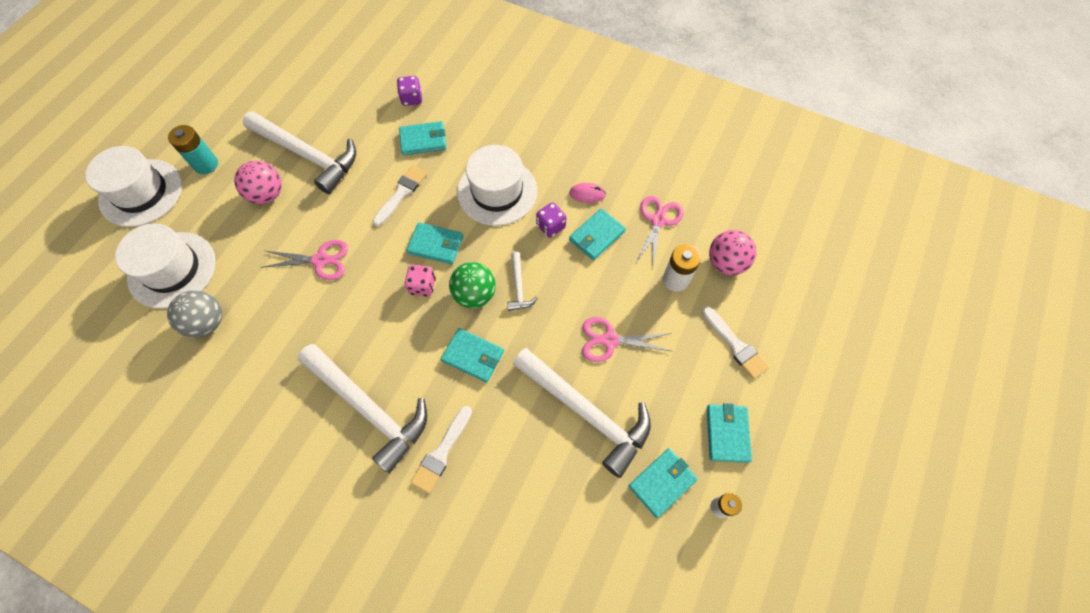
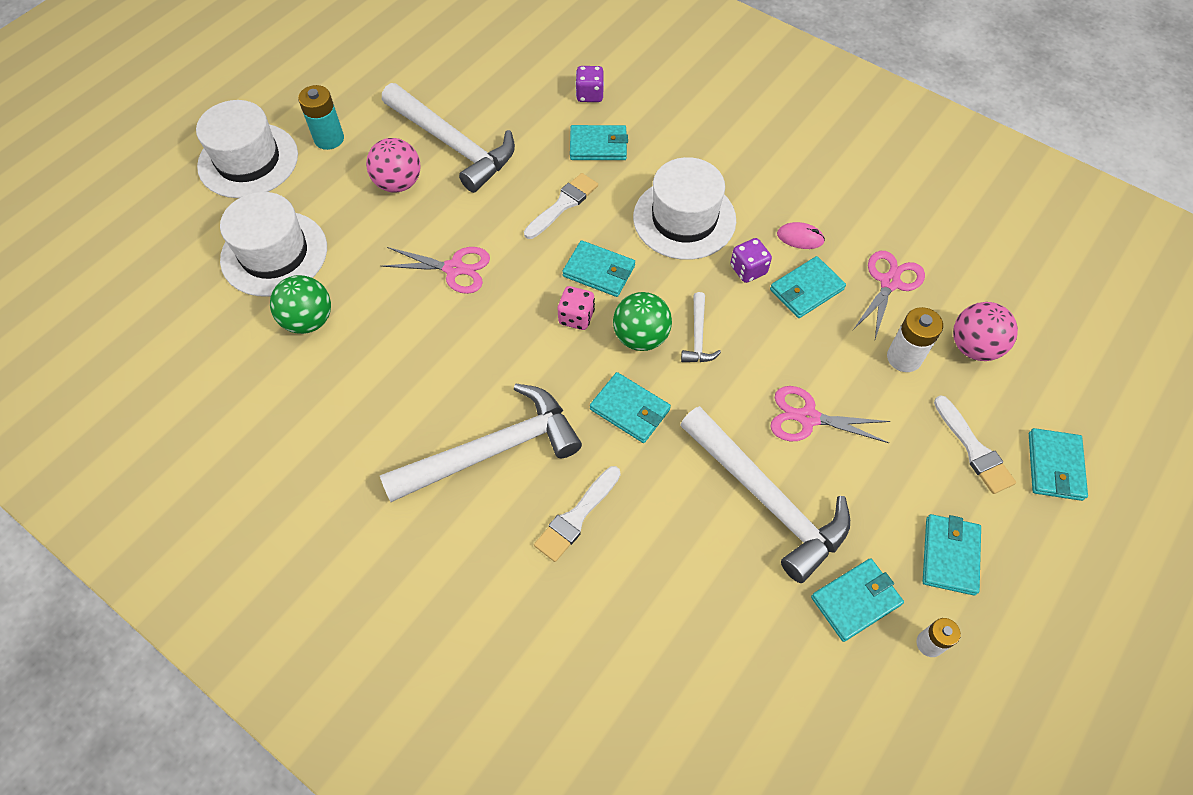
camera: 10 degrees right, 5 degrees down
(207, 322) = (308, 320): grey ball -> green ball
(369, 408) = (492, 450): white hammer -> white hammer turned 75 degrees counterclockwise
(795, 349) = (1055, 466): none -> turquoise wallet

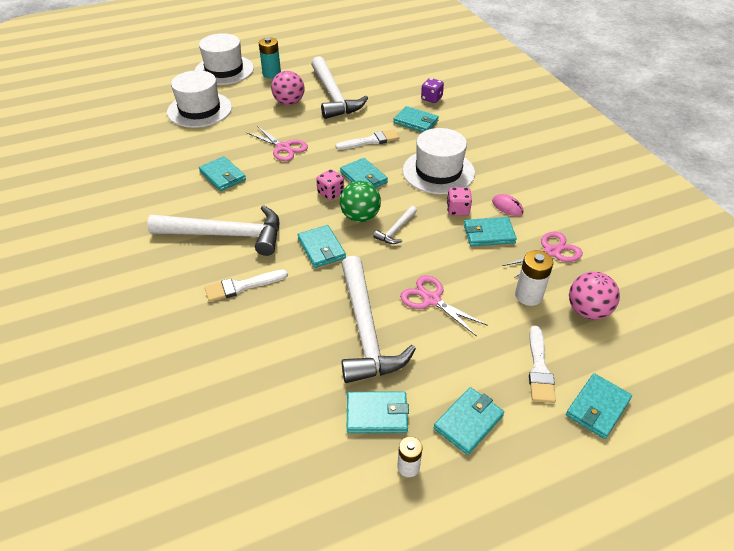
camera: 30 degrees right, 15 degrees down
(308, 320) = (189, 142): green ball -> none
(408, 356) = (223, 176): none -> turquoise wallet
(748, 270) = (458, 210): purple dice -> pink dice

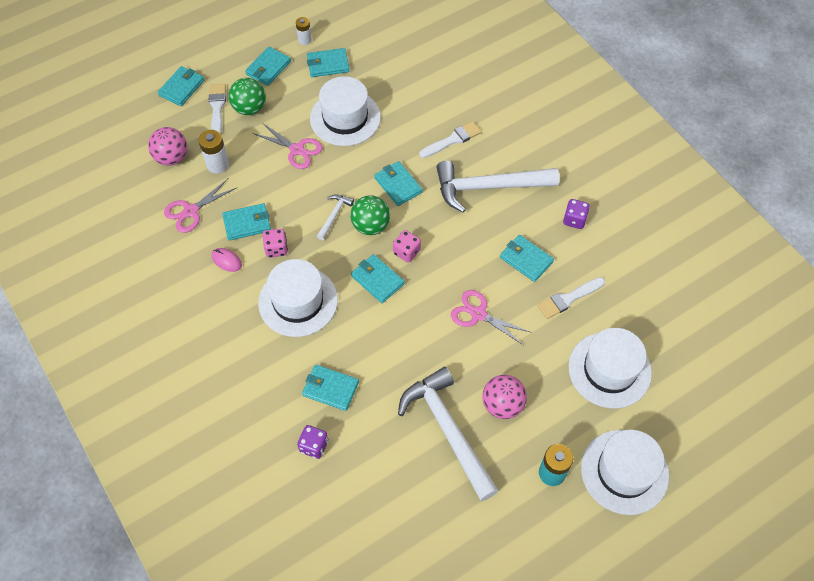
camera: 170 degrees right, 15 degrees up
(158, 198) = (574, 220): none -> purple dice
(366, 330) = (345, 118): white hammer -> white hat
(370, 141) = (381, 342): white brush -> white brush (568, 299)
(493, 361) = (250, 108): none -> green ball

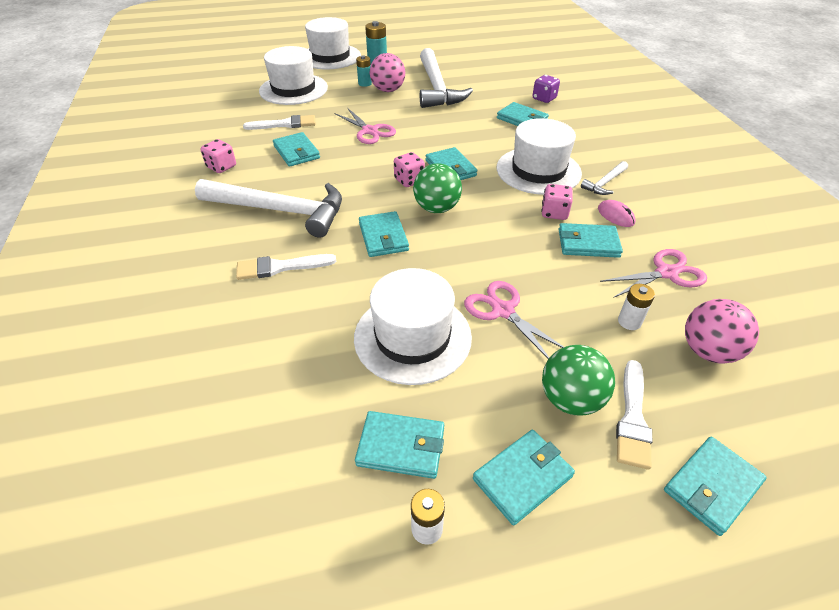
camera: 160 degrees left, 15 degrees down
(217, 164) = (629, 322): white battery -> white battery, size x0.65
(334, 215) = (476, 227): white hammer -> white hammer (605, 183)
(537, 412) = (365, 83): none -> turquoise battery
(574, 220) = (221, 167): purple dice -> pink dice

